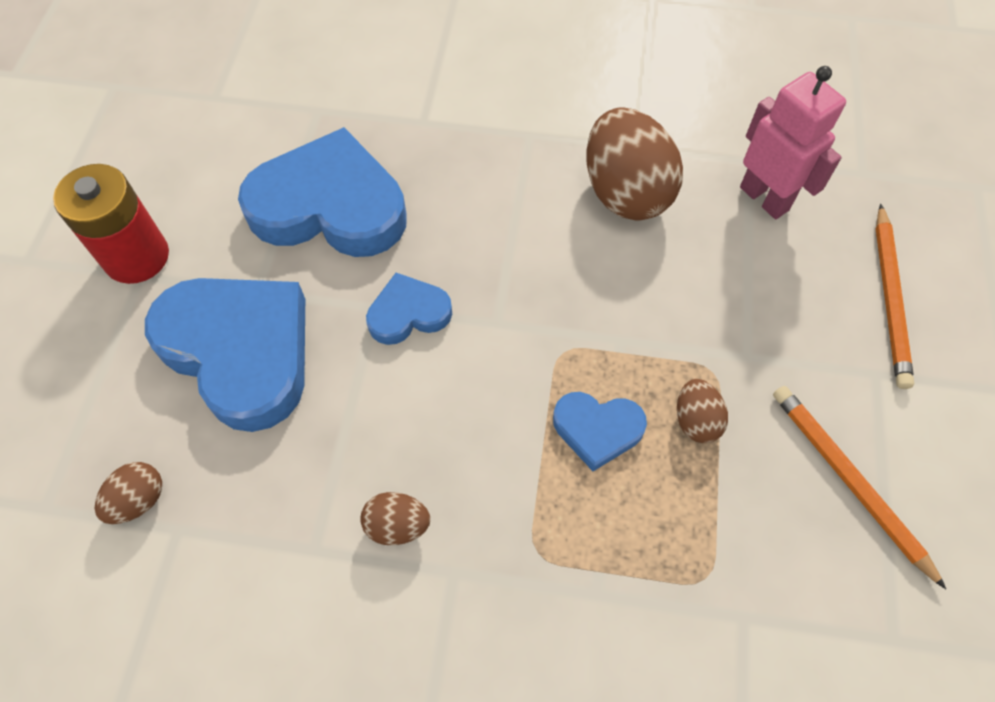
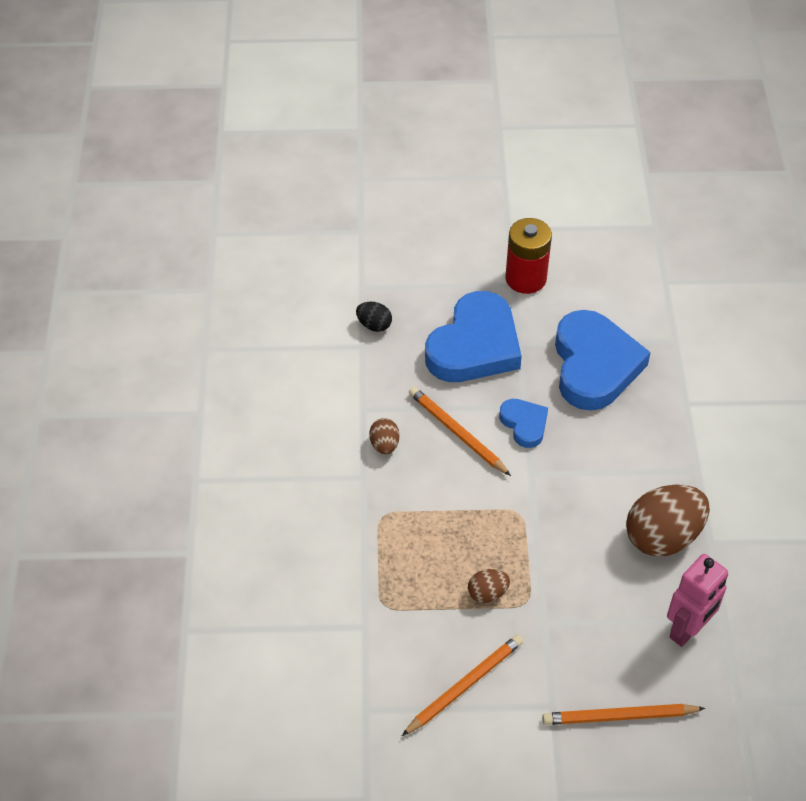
camera: 80 degrees right, 10 degrees down
(139, 500) = (374, 325): brown egg -> black egg
(401, 408) = (457, 433): none -> orange pencil
(597, 430) = (467, 538): blue heart -> none

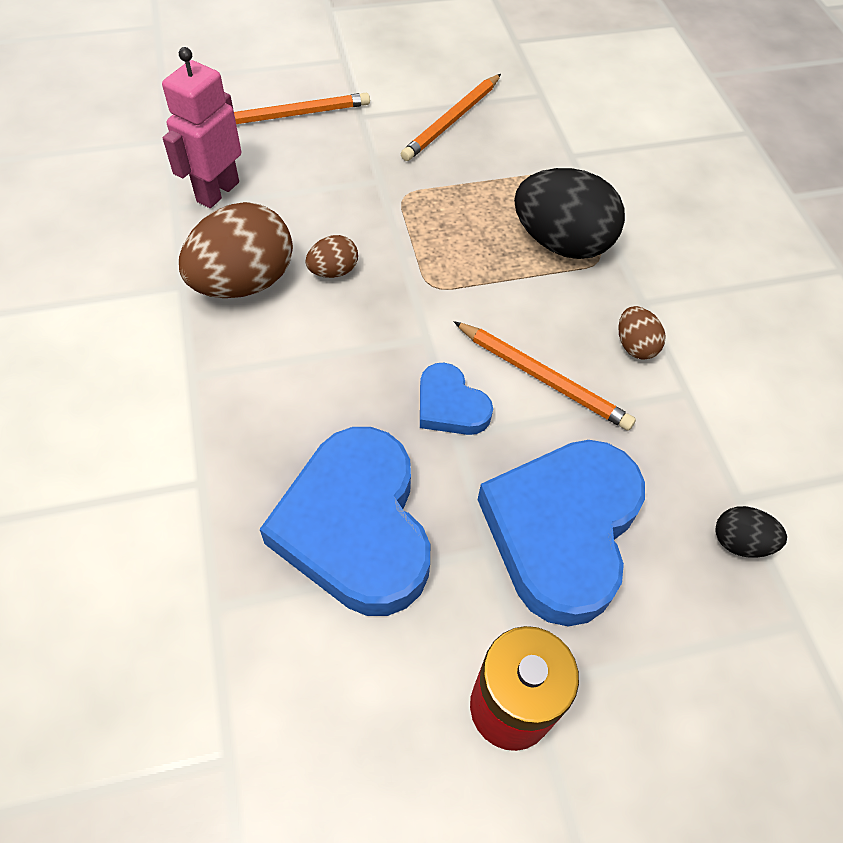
camera: 165 degrees right, 5 degrees up
(407, 535) = (561, 243): none -> black egg
(487, 593) = (449, 198): brown egg -> brown egg (333, 271)

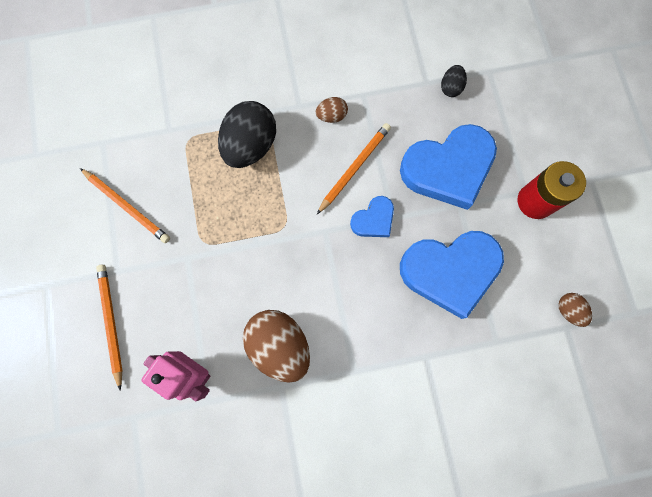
camera: 85 degrees left, 20 degrees up
(333, 271) = (271, 288): brown egg -> brown egg (568, 310)
(562, 531) = (448, 169): blue heart -> blue heart turned 45 degrees counterclockwise

